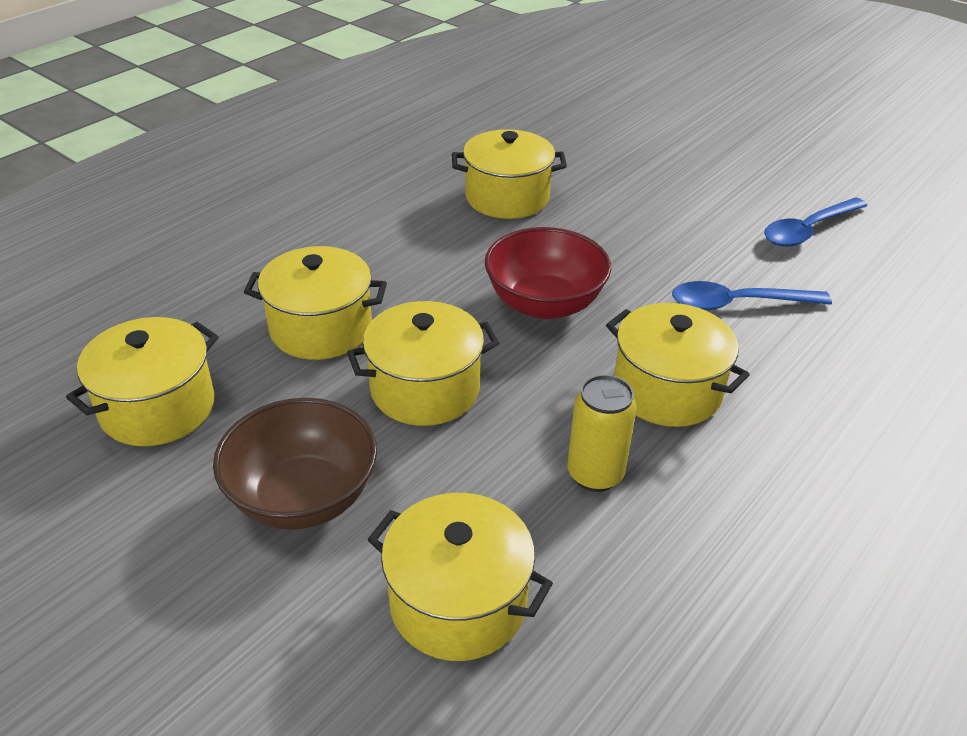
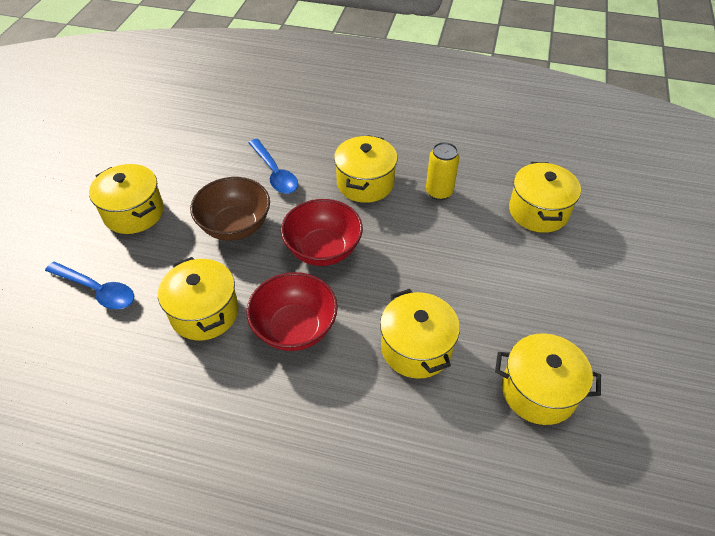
camera: 115 degrees left, 10 degrees up
(303, 497) = (536, 287): brown bowl -> brown bowl (235, 226)
(425, 389) = (431, 273): yellow pot -> yellow pot (134, 213)
(433, 248) = (295, 328): none -> red bowl
(808, 230) = (180, 159): blue spoon -> blue spoon (97, 290)

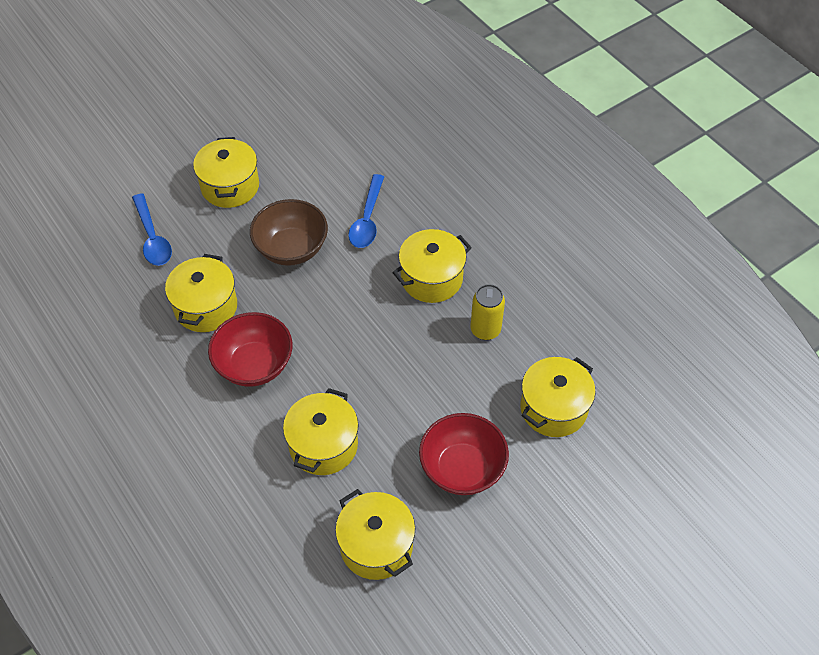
camera: 40 degrees right, 5 degrees up
(323, 250) = (337, 316): red bowl -> red bowl (462, 468)

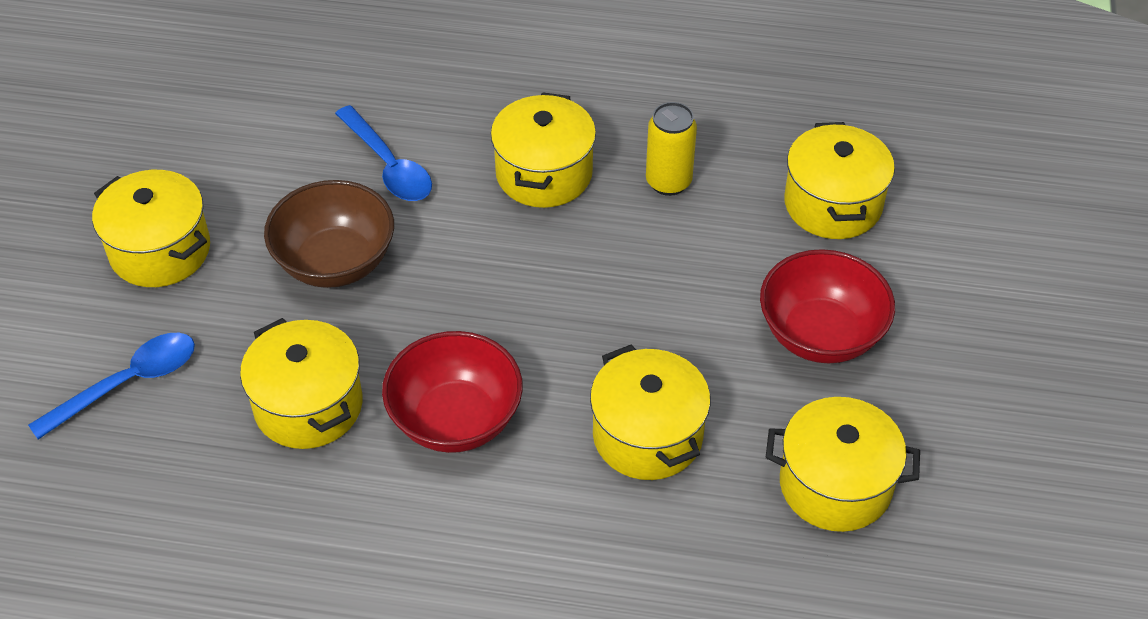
camera: 45 degrees left, 5 degrees down
(153, 238) = (128, 383): blue spoon -> blue spoon turned 60 degrees counterclockwise

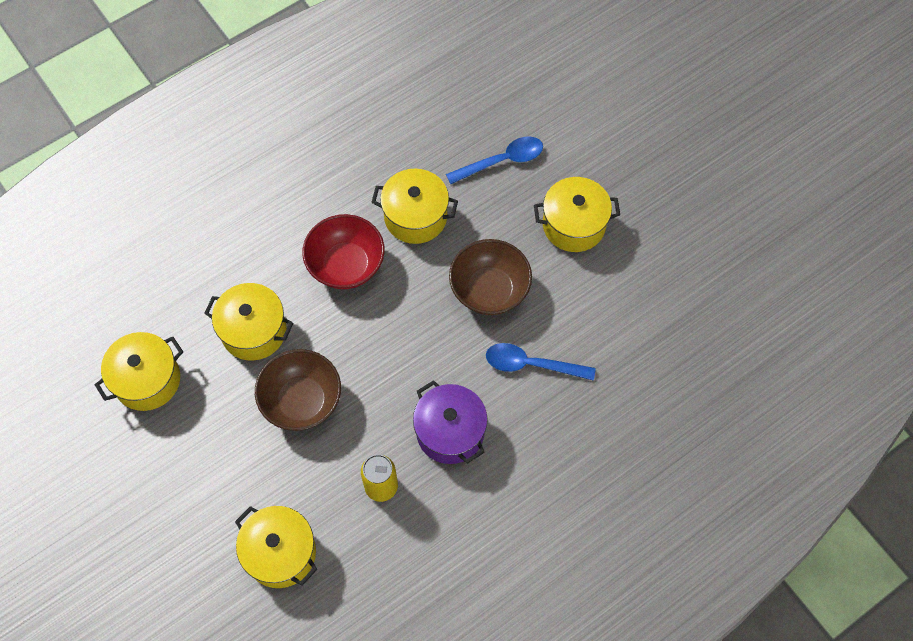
camera: 135 degrees right, 15 degrees up
(128, 383) = (502, 161): blue spoon -> blue spoon turned 120 degrees counterclockwise
(544, 173) = (450, 432): yellow pot -> purple pot
(668, 318) = (302, 401): none -> brown bowl
(820, 334) = (219, 458): red bowl -> none

